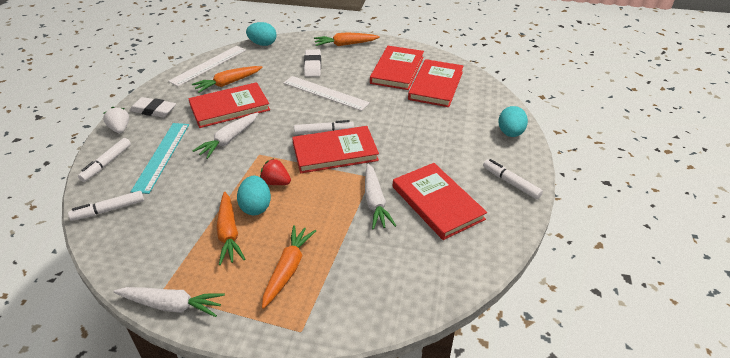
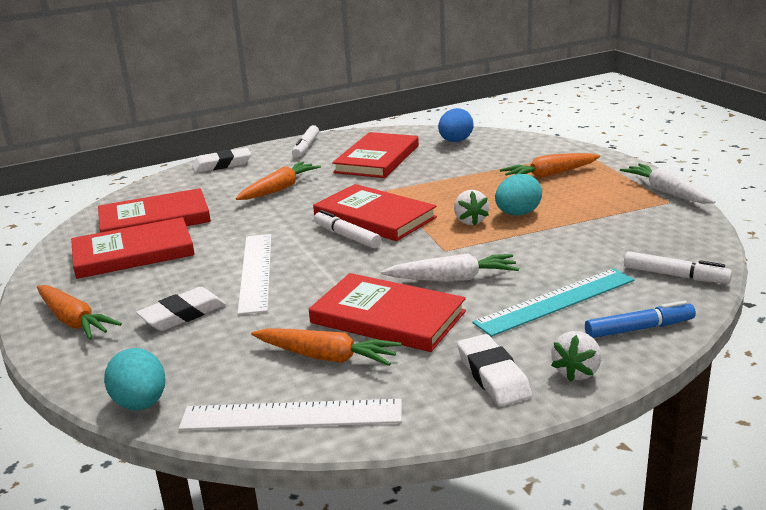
camera: 125 degrees left, 15 degrees down
(107, 163) = (639, 329): white marker -> blue marker
(229, 233) = (568, 208): orange carrot -> orange carrot (279, 189)
(276, 182) = (470, 221): red strawberry -> white strawberry
(375, 202) = (417, 177): white carrot -> none
(428, 269) = (455, 141): none -> blue egg
(510, 133) = (222, 165): turquoise egg -> white eraser

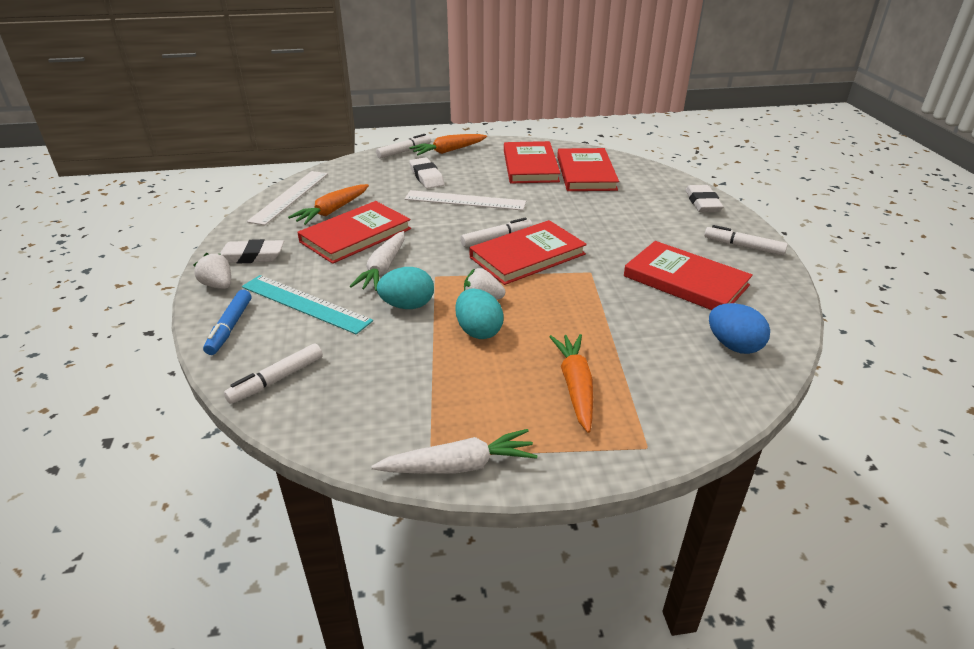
camera: 105 degrees right, 10 degrees up
(74, 360) = (404, 151): none -> white marker
(141, 404) = (344, 165): turquoise egg -> turquoise egg (407, 305)
(279, 189) = (623, 222): orange carrot -> none
(555, 301) = (305, 303): turquoise ruler -> turquoise ruler turned 45 degrees counterclockwise

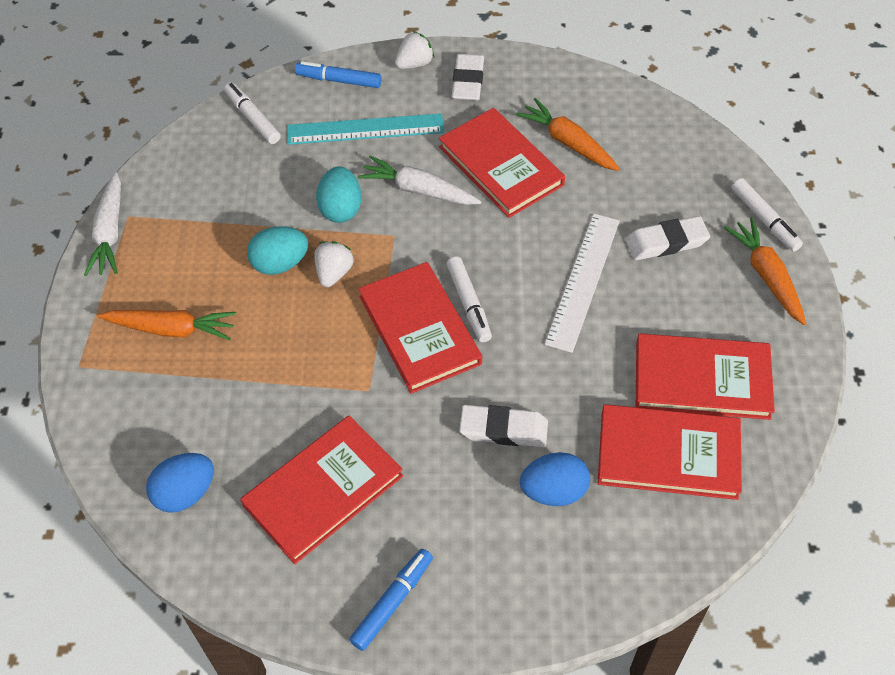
camera: 100 degrees right, 20 degrees up
(290, 197) = (613, 101): white ruler -> none
(305, 303) = (365, 129): turquoise ruler -> turquoise ruler turned 45 degrees clockwise
(630, 202) = (554, 491): none -> blue egg
(702, 203) = (540, 600): white eraser -> white eraser (503, 429)
(743, 246) = (392, 602): white marker -> blue marker

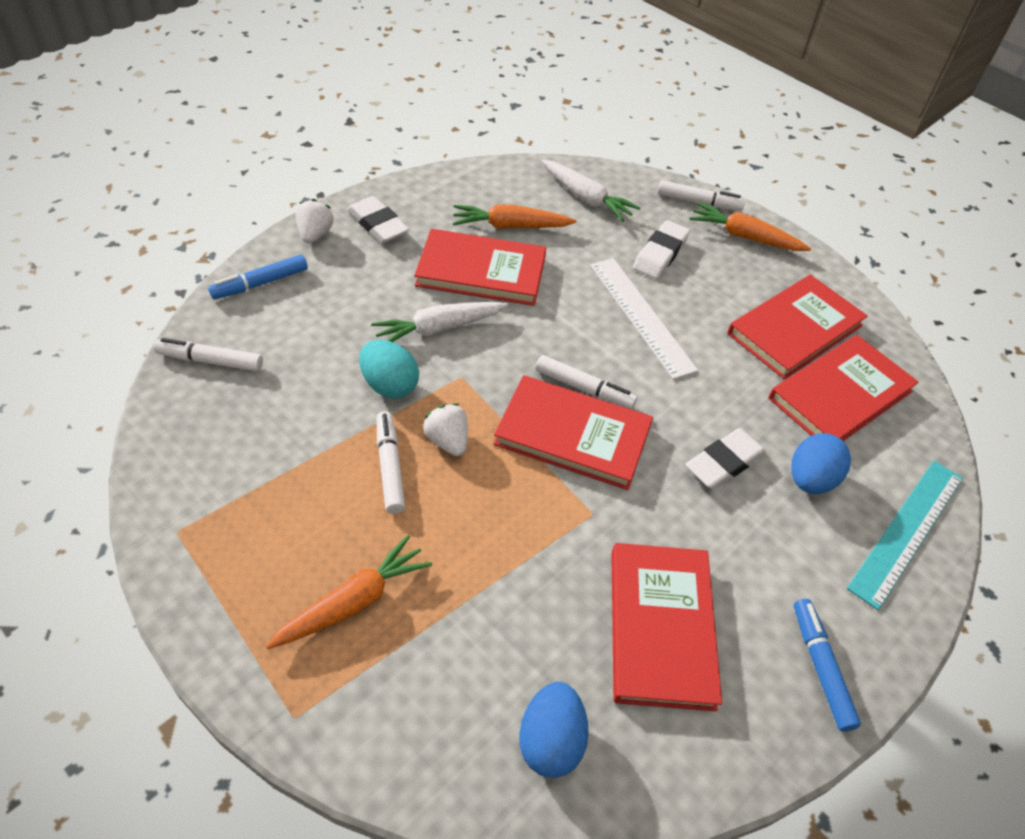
camera: 50 degrees left, 5 degrees down
(110, 232) = (174, 561): white carrot -> white carrot (586, 198)
(280, 264) = (390, 467): turquoise egg -> white marker
(365, 129) = (333, 309): turquoise ruler -> turquoise ruler (907, 531)

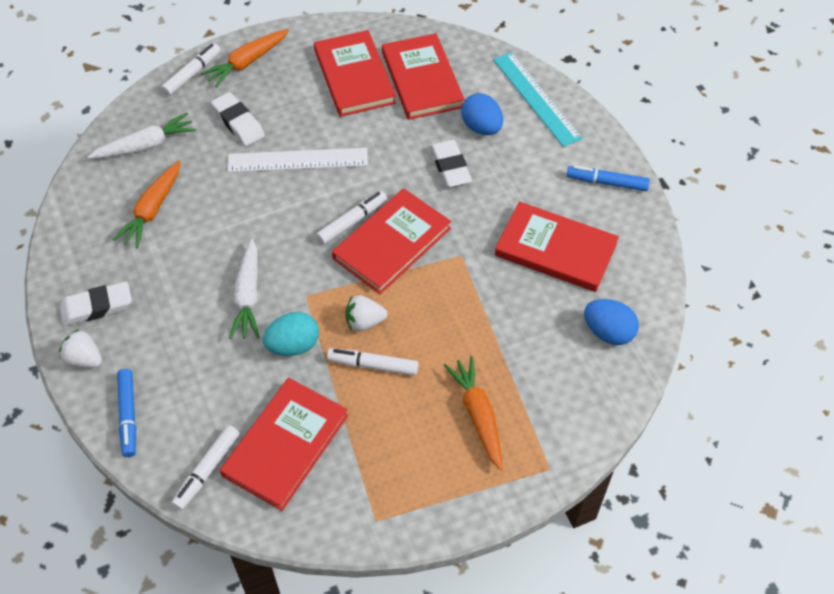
camera: 65 degrees left, 5 degrees up
(481, 271) = (197, 248): red book -> red book (286, 445)

